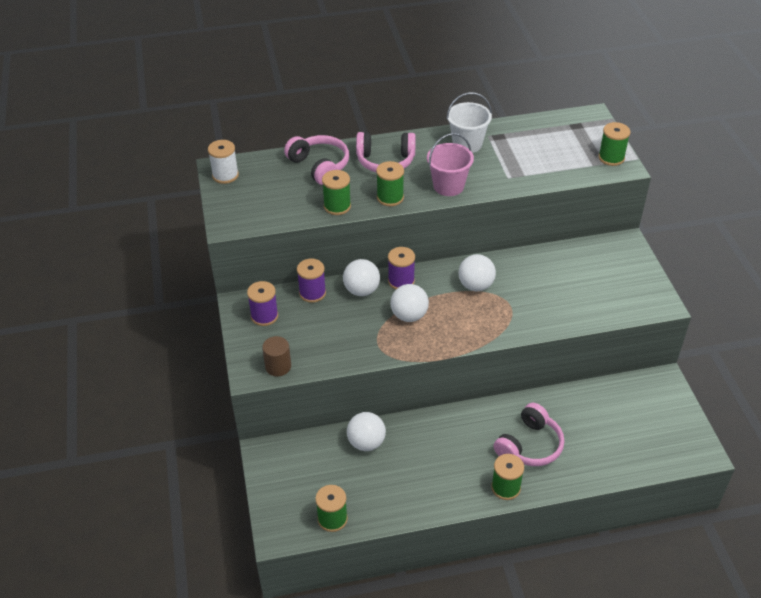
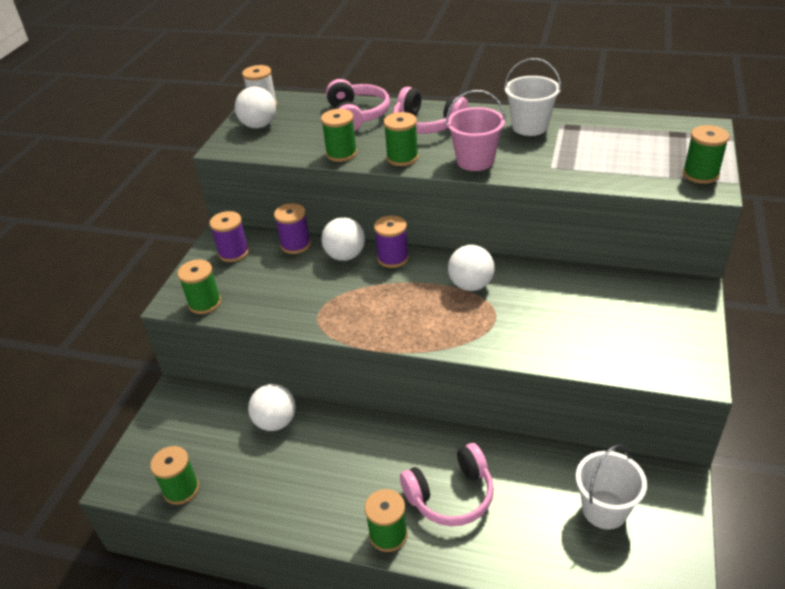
camera: 30 degrees right, 5 degrees down
(278, 366) = (205, 303): brown cylinder -> green spool
(409, 315) = (374, 294): white ball -> white ball (259, 125)
(630, 416) = (604, 509): none -> white bucket

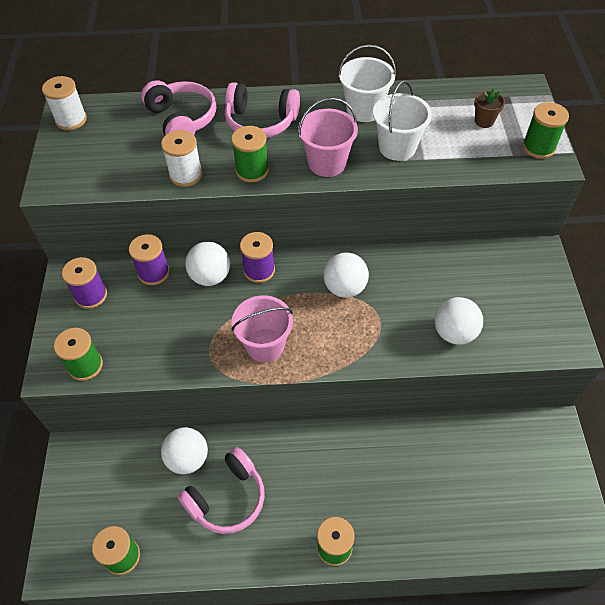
camera: 20 degrees left, 15 degrees up
(259, 125) = (78, 149): white ball -> white ball (454, 333)
(341, 153) = (186, 175): green spool -> white spool
(373, 317) = (265, 345): none -> pink bucket
(451, 495) = (375, 492): pink headphones -> pink headphones (227, 498)
(604, 509) = (505, 471): white bucket -> white bucket (397, 147)
(649, 148) = (484, 121): none -> brown flower pot

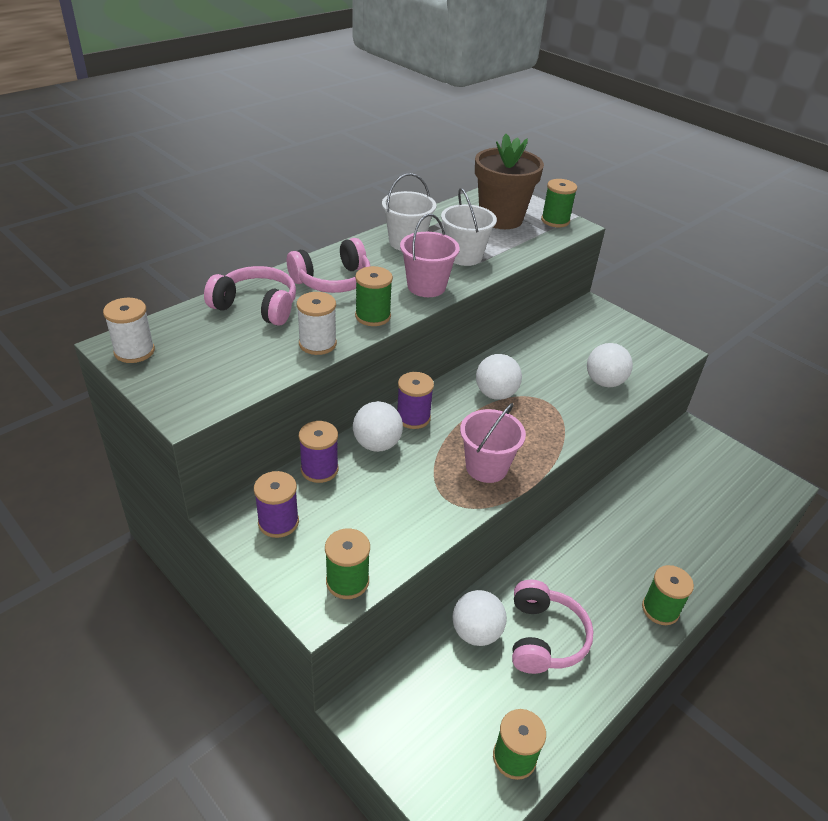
camera: 45 degrees left, 15 degrees down
(484, 121) = (501, 219): brown flower pot -> brown flower pot, size x2.49

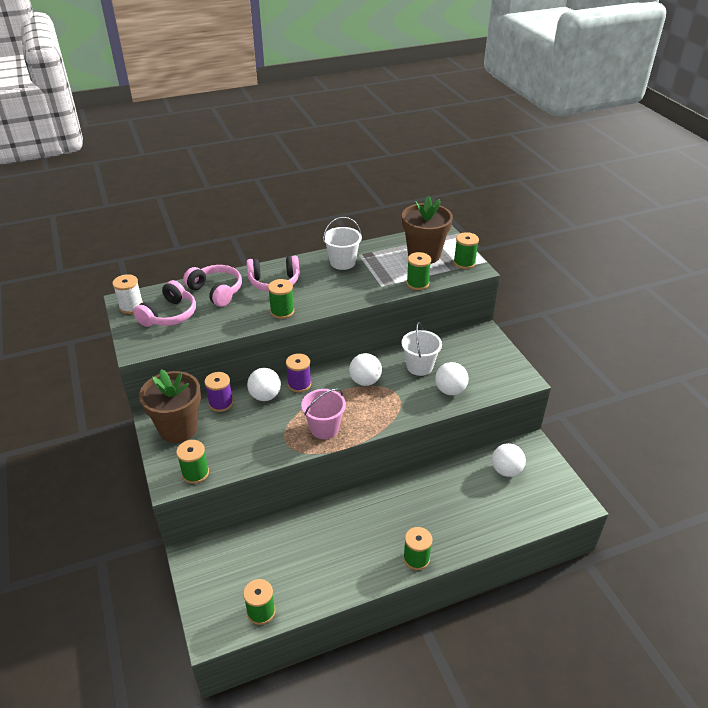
camera: 25 degrees right, 0 degrees up
(278, 522) = (178, 428): purple spool -> brown flower pot
(317, 344) = (236, 323): white spool -> none
(426, 286) = (332, 297): pink bucket -> none
(464, 256) = (374, 279): white bucket -> white bucket (419, 366)
(476, 632) = (284, 533): white ball -> white ball (506, 470)
(520, 252) = (417, 283): none -> green spool
(544, 637) = (325, 550): pink headphones -> pink headphones (169, 315)

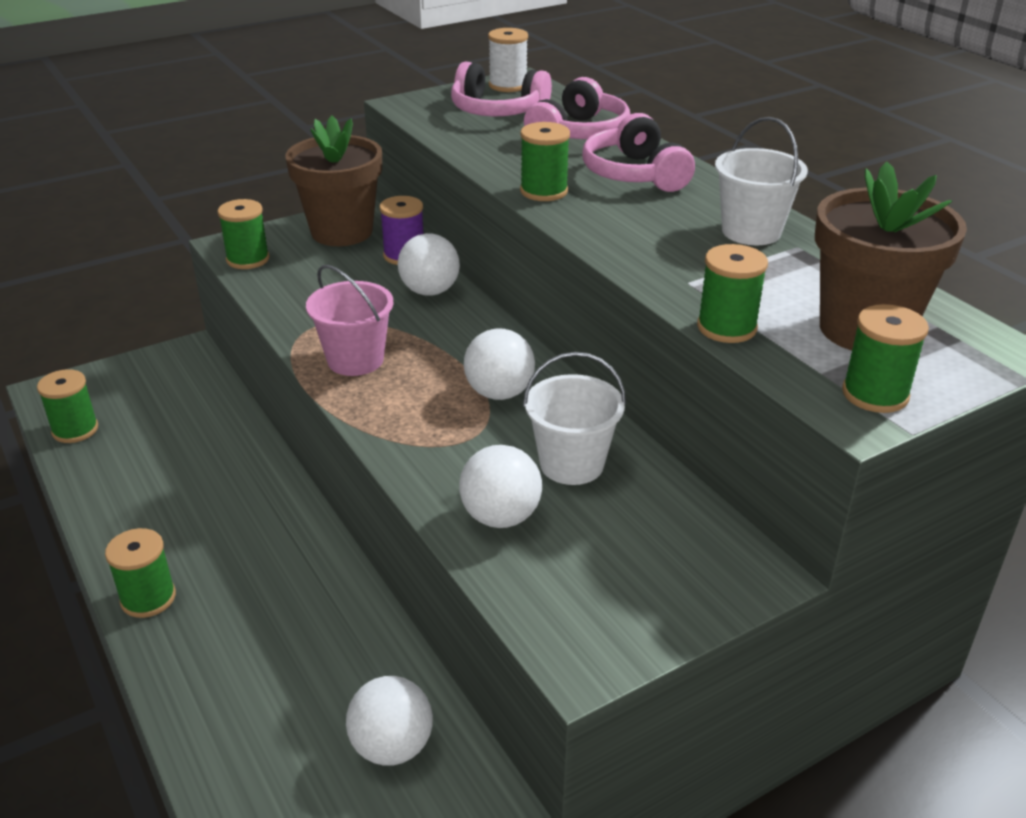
camera: 80 degrees right, 5 degrees down
(299, 384) = (469, 320): purple spool -> none

